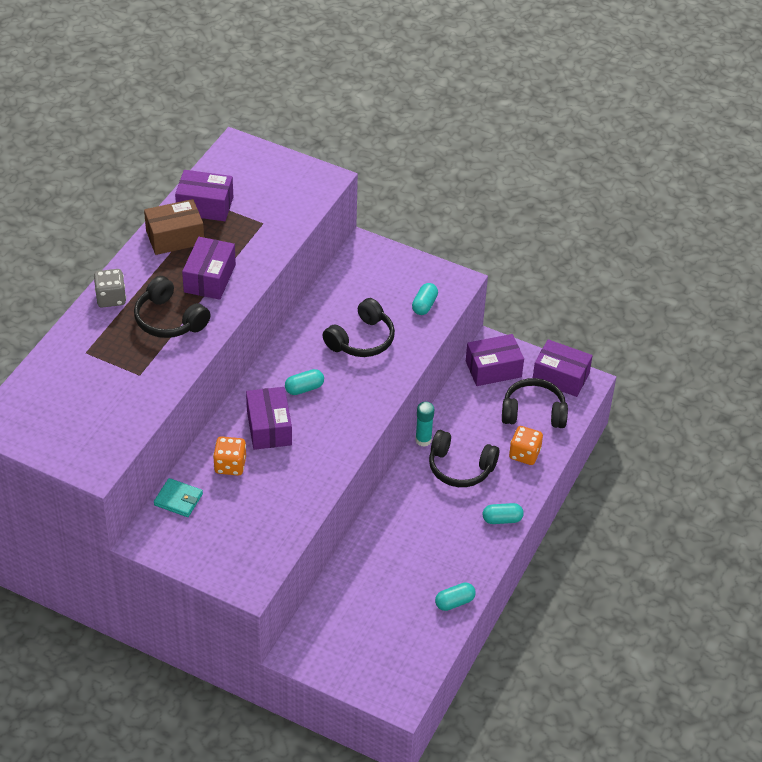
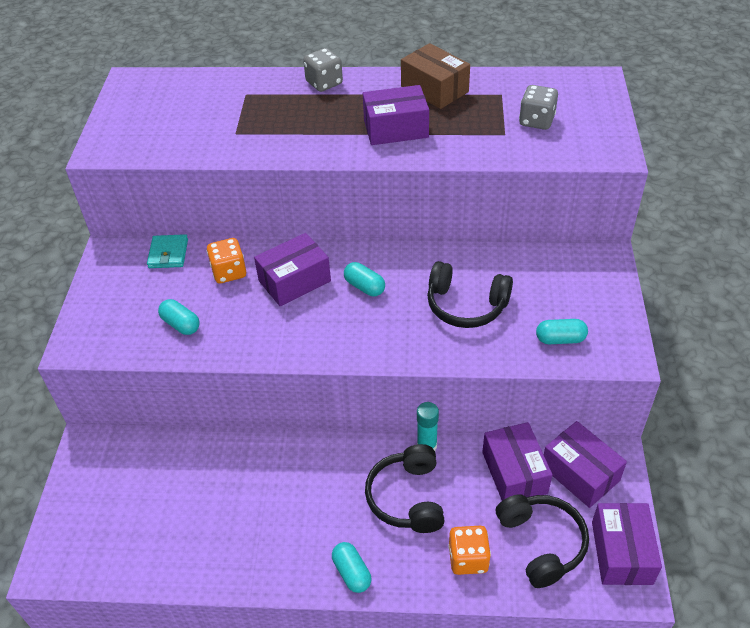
camera: 70 degrees right, 0 degrees up
(169, 320) = (320, 125): black headphones -> none
(205, 206) = (494, 91): purple box -> purple box (514, 472)
(260, 200) = (536, 121): none -> grey dice
(454, 602) = (204, 569): turquoise capsule -> turquoise capsule (181, 324)

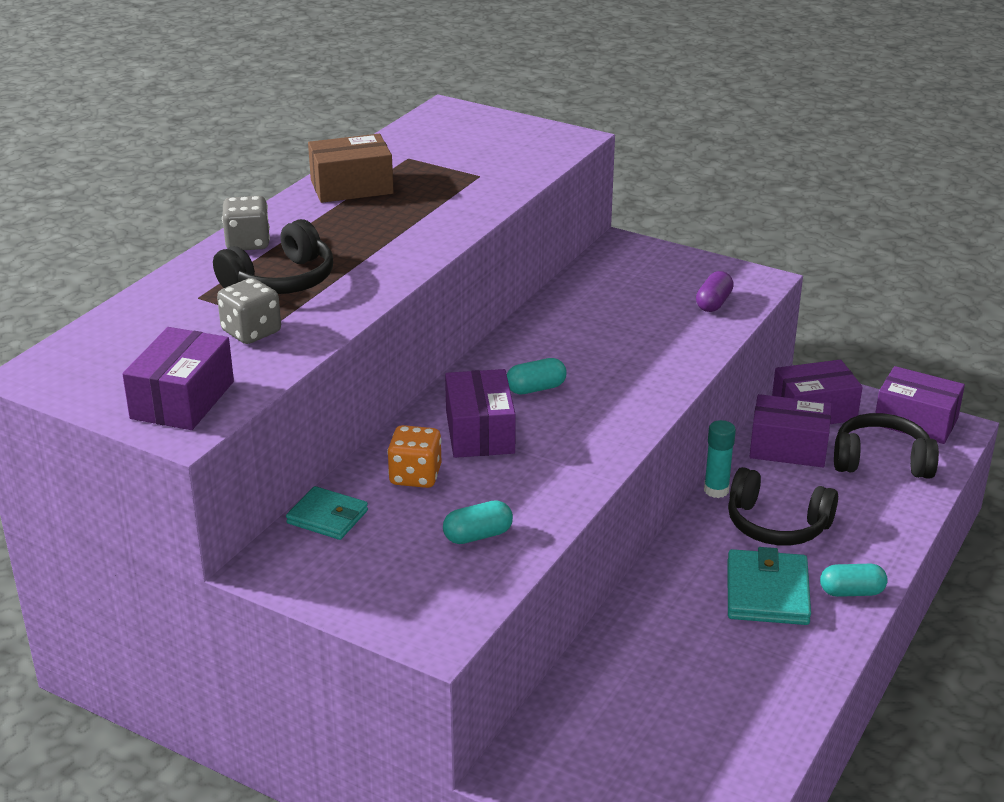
camera: 65 degrees left, 15 degrees down
(322, 517) = (767, 592): none -> turquoise wallet
(396, 129) = (398, 226): purple box -> purple box (182, 400)
(466, 305) = (622, 337): black headphones -> black headphones (281, 281)
(468, 558) = (875, 510): orange dice -> none
(536, 121) = (477, 155): grey dice -> grey dice (251, 332)
(560, 339) = (713, 303): turquoise capsule -> purple capsule

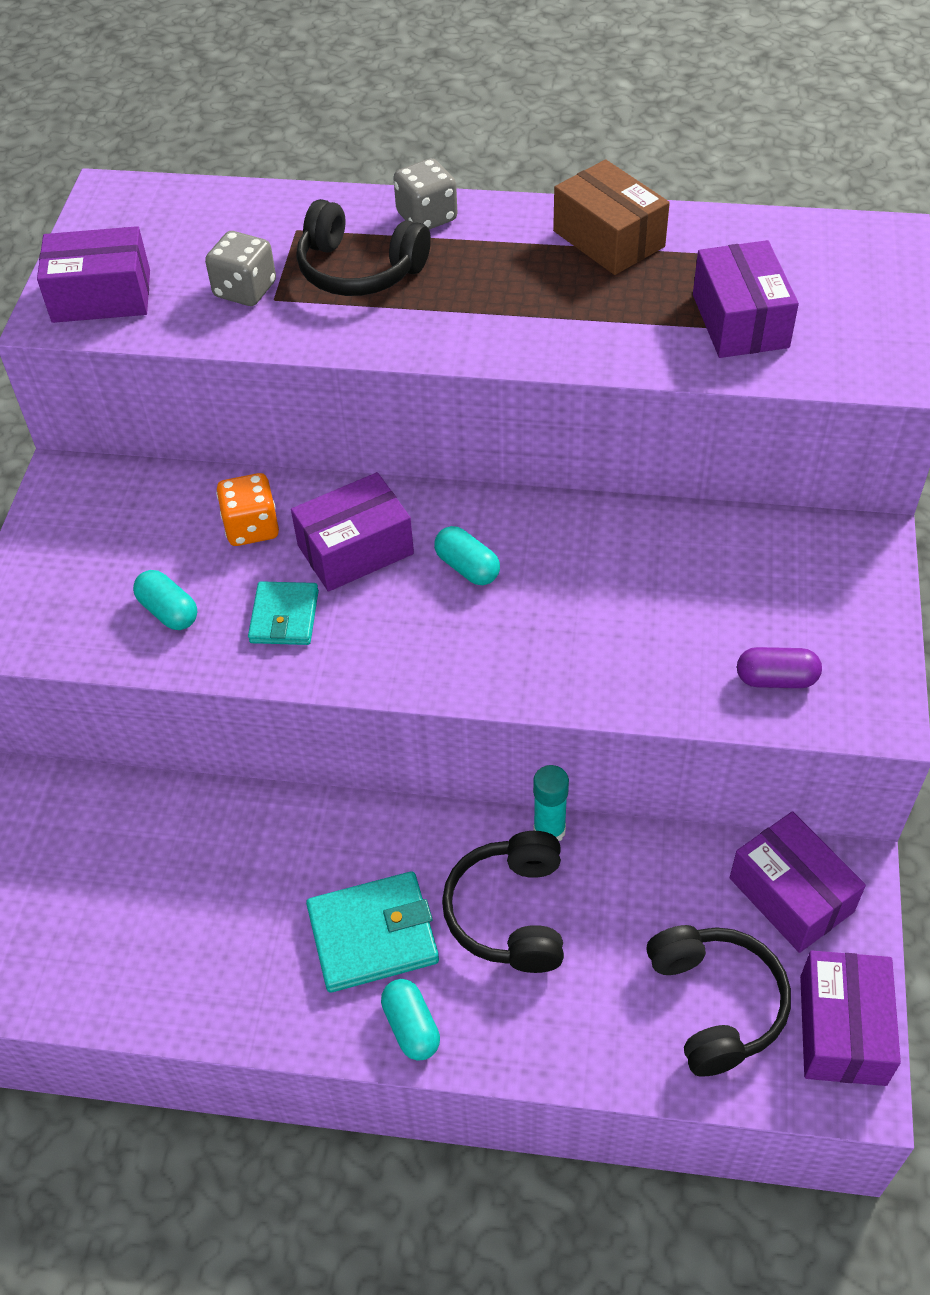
camera: 70 degrees right, 20 degrees up
(327, 517) = (157, 489): turquoise wallet -> turquoise wallet (284, 617)
(788, 447) = (685, 885): purple box -> purple box (740, 321)

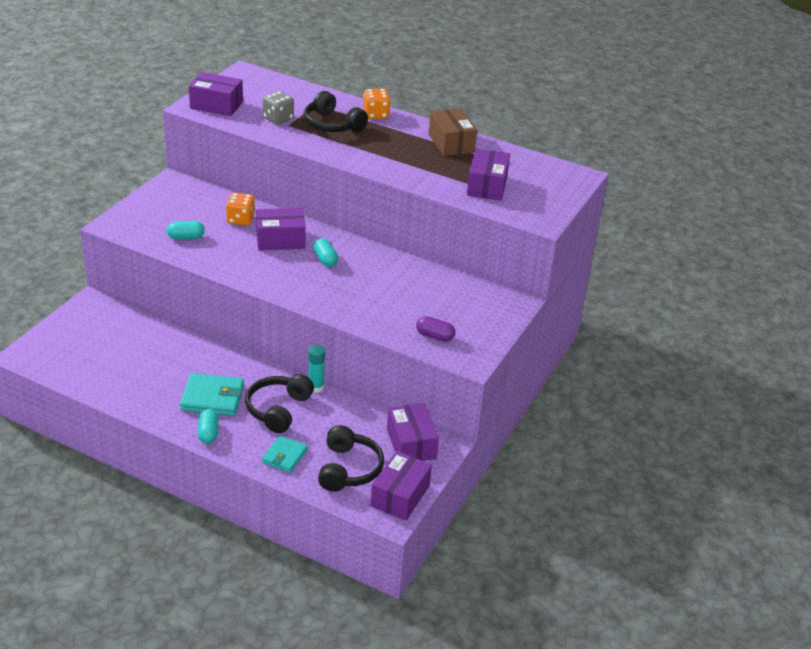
camera: 15 degrees right, 15 degrees down
(168, 611) = (186, 237): turquoise capsule -> turquoise capsule turned 75 degrees counterclockwise
(284, 617) = (234, 253): turquoise wallet -> turquoise wallet (284, 456)
(427, 217) = (376, 115): grey dice -> orange dice

